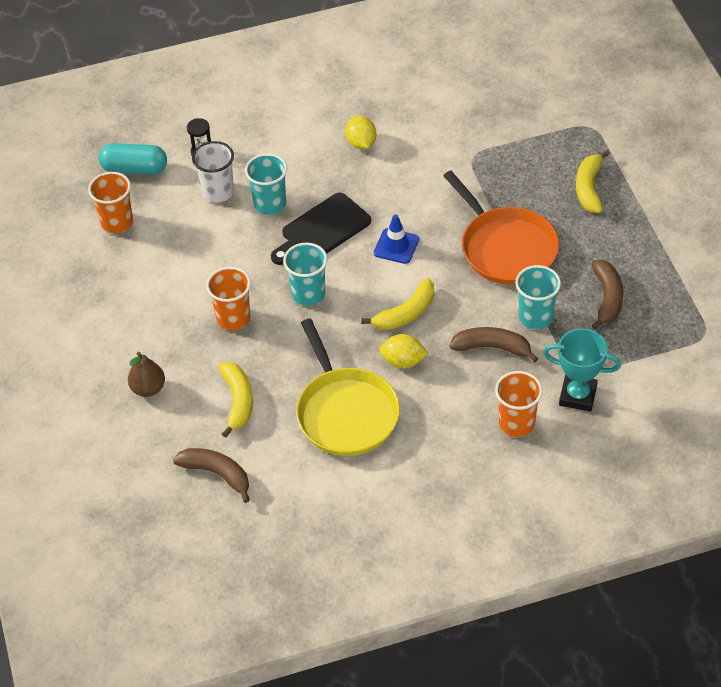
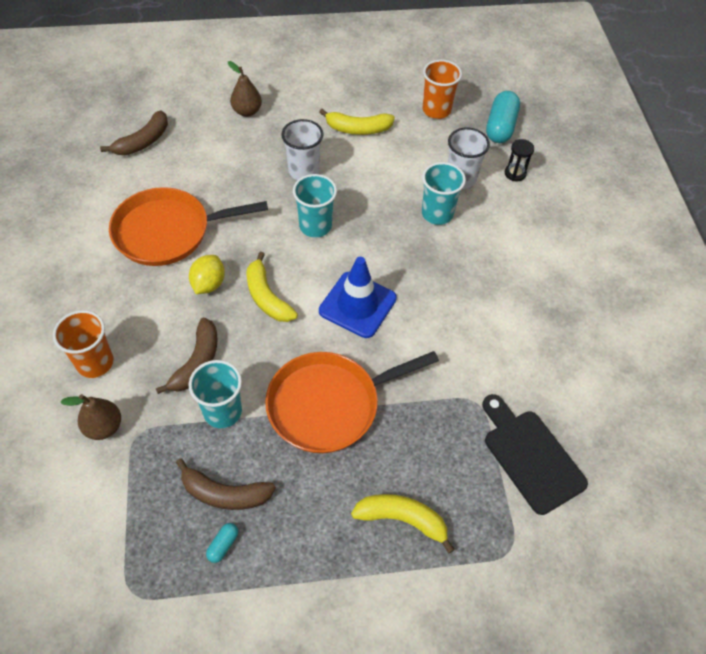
camera: 95 degrees right, 5 degrees up
(233, 318) = (303, 171): orange cup -> white cup
(238, 401) = (211, 162): yellow banana -> yellow banana (358, 129)
(322, 230) = (394, 248): black cutting board -> black cutting board (530, 456)
(346, 413) = (167, 232): yellow pan -> orange pan
(361, 143) = (511, 299): yellow lemon -> none
(396, 246) = (357, 305): blue traffic cone -> blue traffic cone, size x1.54
(578, 396) = (104, 427): turquoise trophy -> brown pear
(648, 289) = (223, 545): none -> turquoise capsule

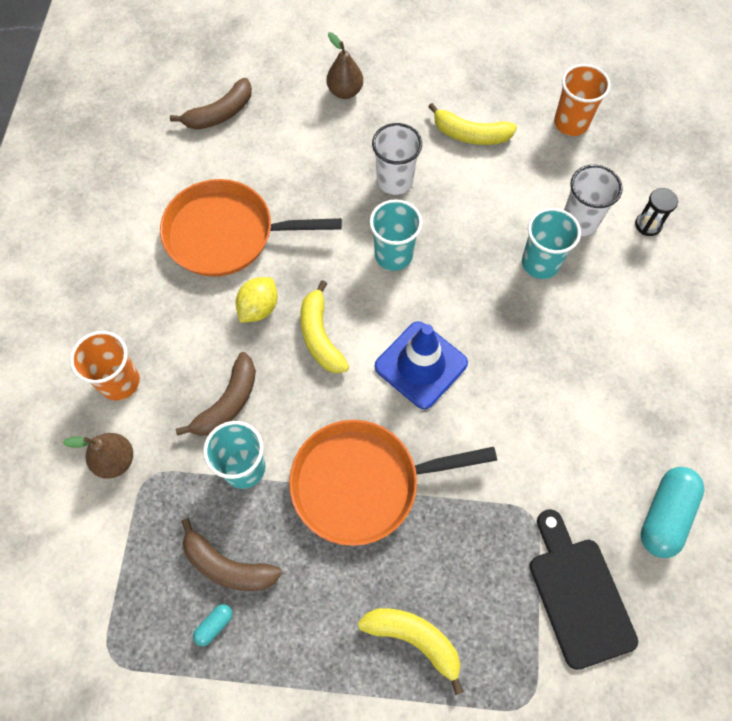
camera: 15 degrees right, 10 degrees up
(500, 127) = (645, 158): turquoise capsule -> turquoise capsule (664, 515)

